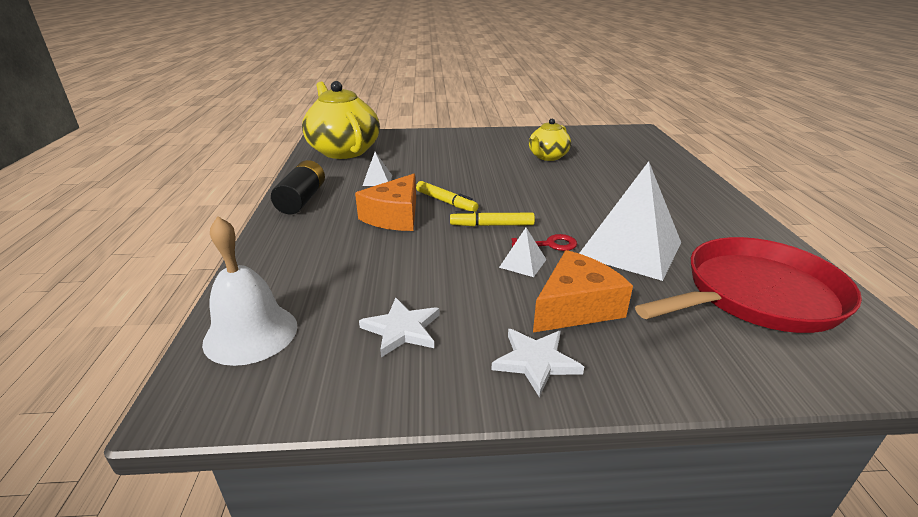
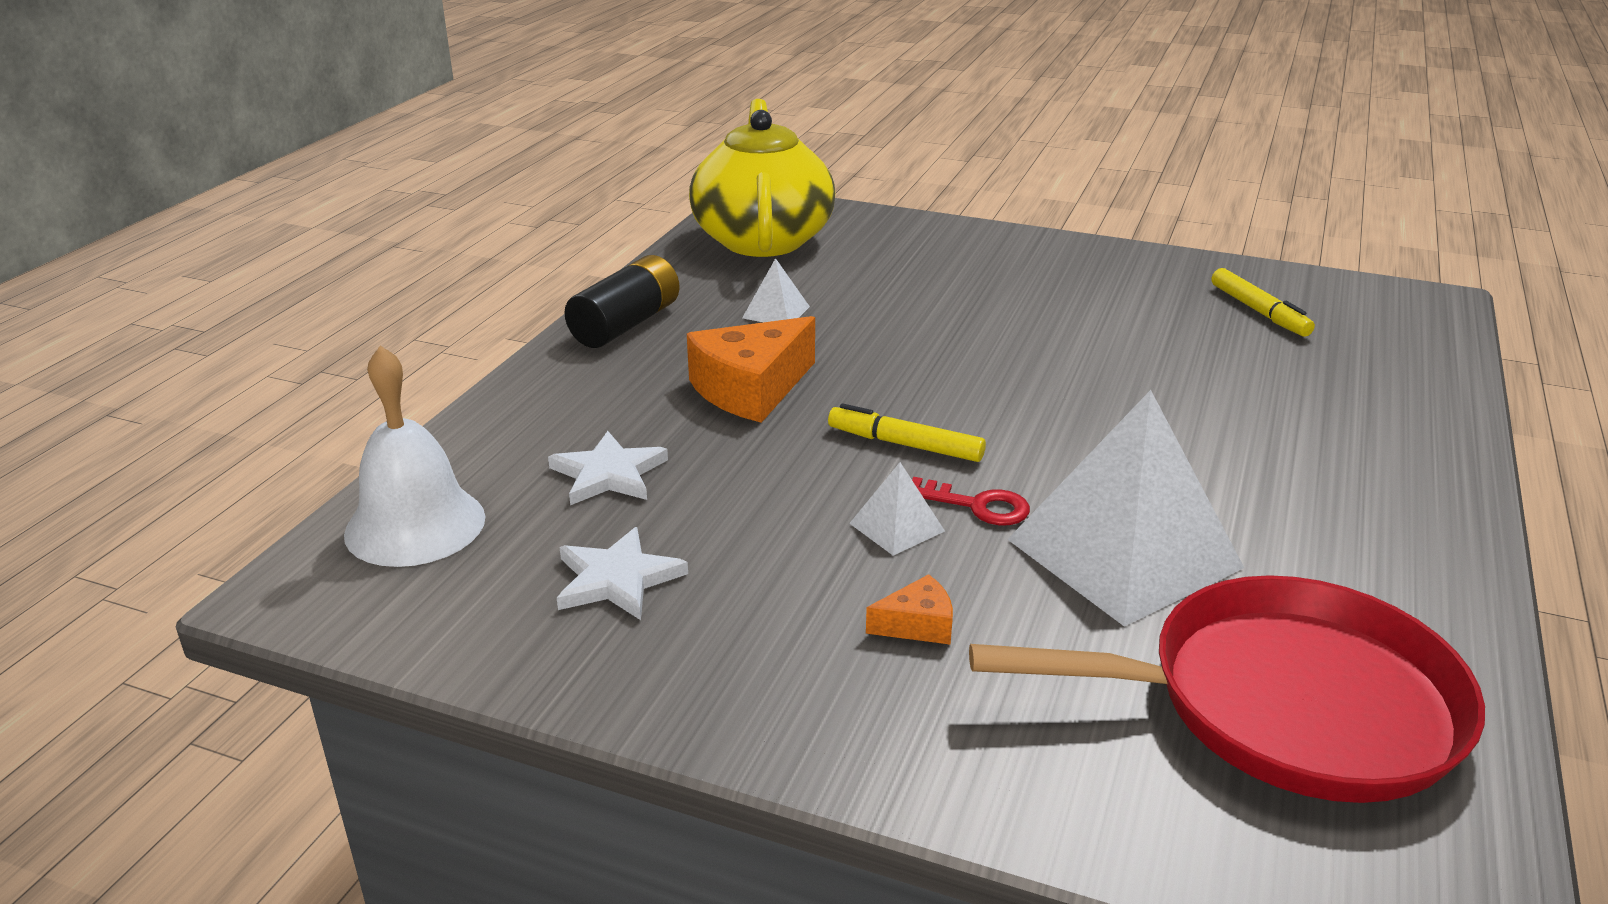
camera: 25 degrees right, 0 degrees up
(446, 202) = (861, 381): yellow marker -> yellow marker (1259, 311)
(536, 362) = (772, 686): white star -> white star (608, 474)
(547, 157) = (1148, 326): yellow teapot -> none
(576, 307) = (917, 625): orange cheese -> orange cheese, size x0.48

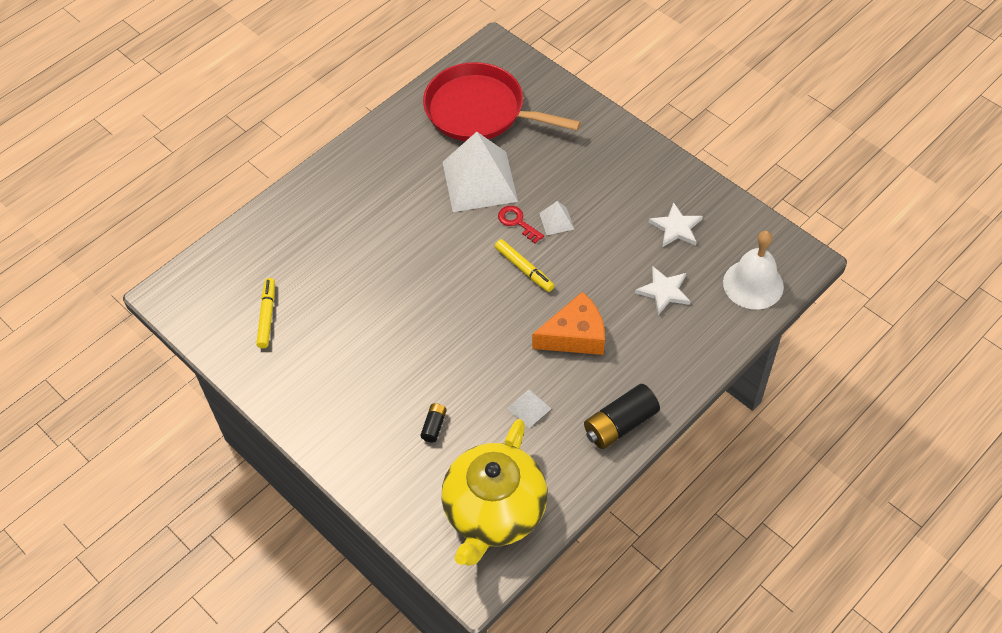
camera: 155 degrees left, 25 degrees up
(900, 276) = (434, 426): none -> black battery
(917, 625) = (576, 173): orange cheese -> none

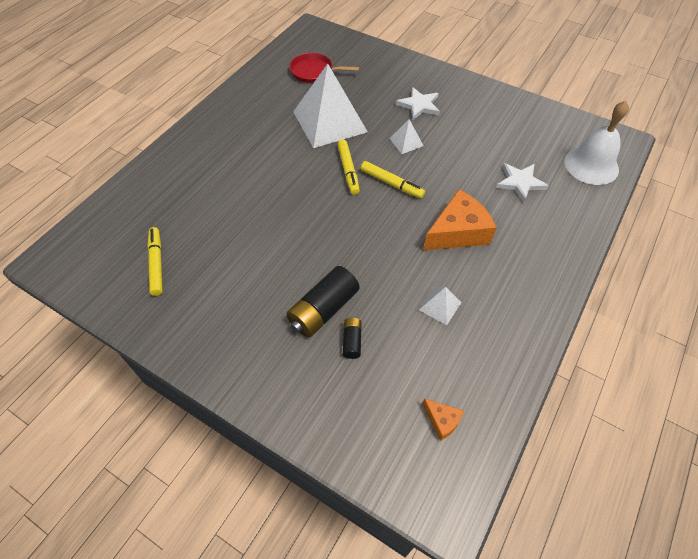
camera: 15 degrees left, 0 degrees up
(480, 111) = (314, 71): red pan -> red pan, size x0.51
(482, 245) = (348, 170): none -> yellow marker
(494, 512) = (442, 421): yellow teapot -> orange cheese
(517, 222) = (373, 148): red key -> none
(620, 424) = (532, 305): black battery -> black battery (323, 310)
(676, 228) = (508, 132): white star -> white star (419, 105)

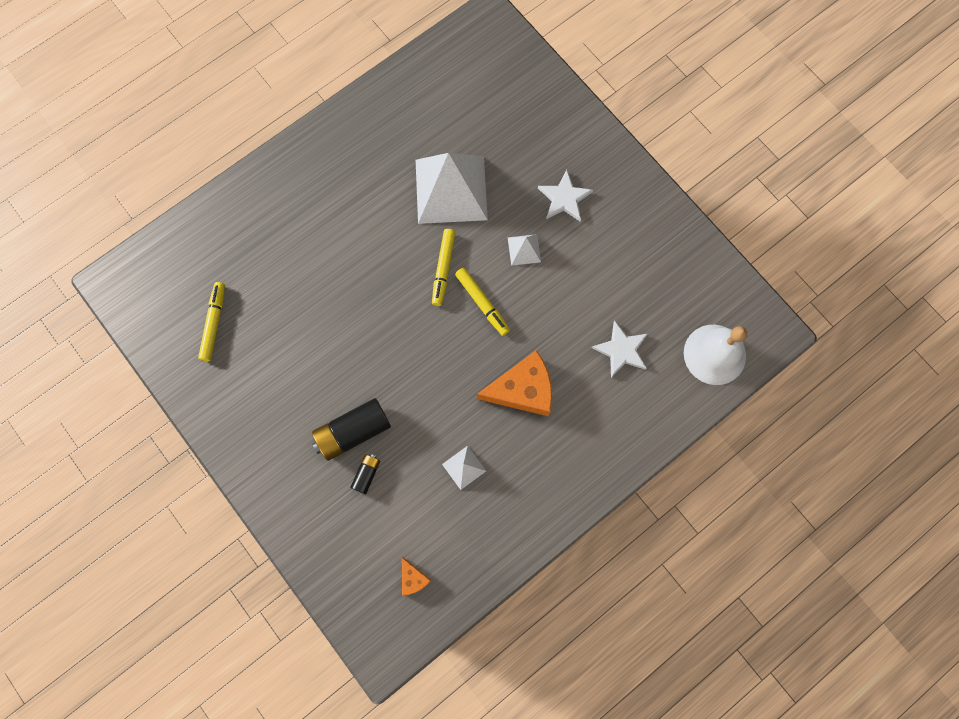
camera: 20 degrees right, 20 degrees up
(314, 71) = (463, 100): red pan -> none

